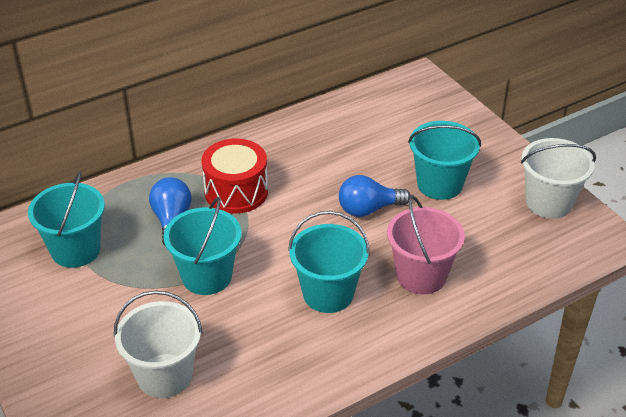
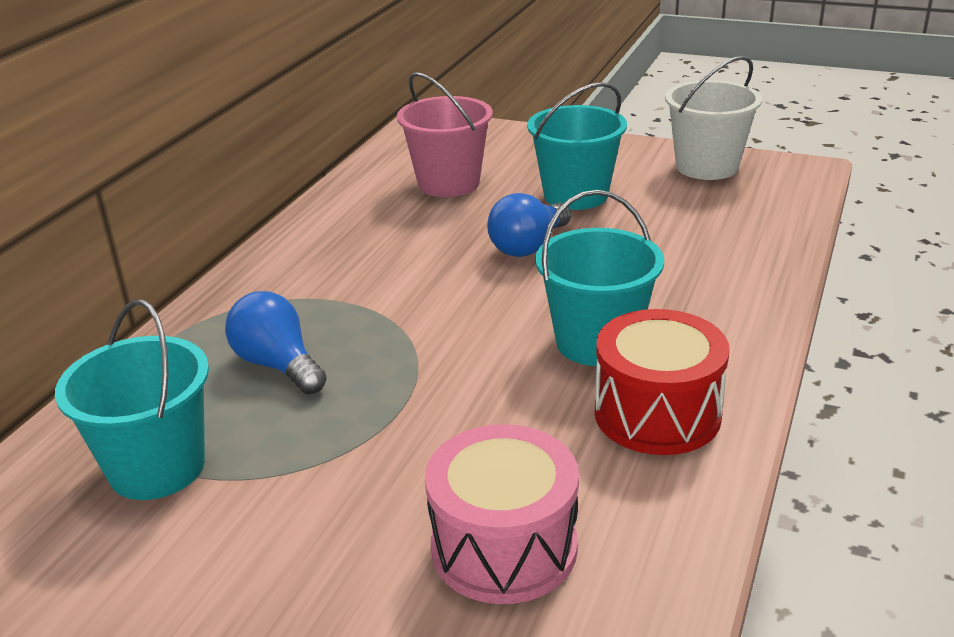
camera: 35 degrees left, 10 degrees down
(164, 375) = (504, 547): white bucket -> pink drum
(207, 276) = (411, 401): turquoise bucket -> none
(236, 192) = (334, 298): red drum -> red drum (657, 414)
(421, 276) = (676, 277): pink bucket -> pink bucket (448, 183)

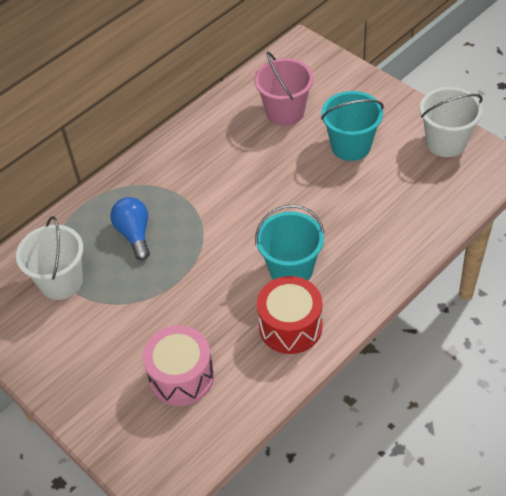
camera: 25 degrees right, 20 degrees up
(157, 467) = (61, 282): turquoise bucket -> white bucket
(528, 246) = (299, 183): blue light bulb -> none

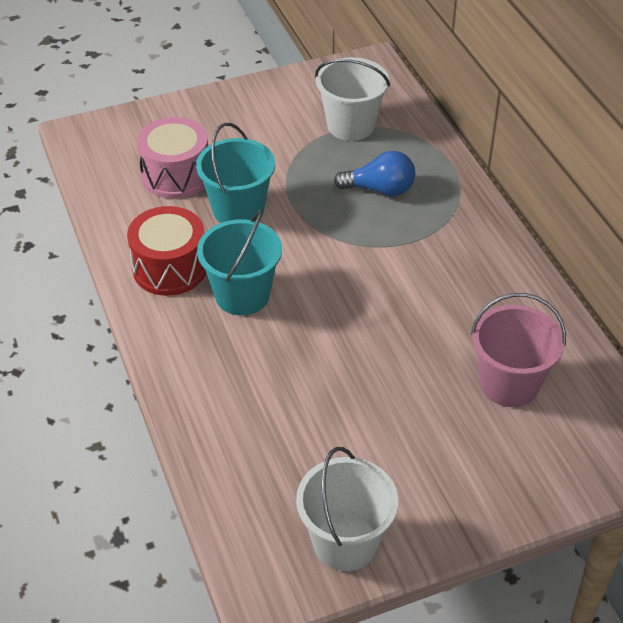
camera: 110 degrees right, 5 degrees down
(351, 146) = (402, 428): turquoise bucket -> turquoise bucket (238, 210)

